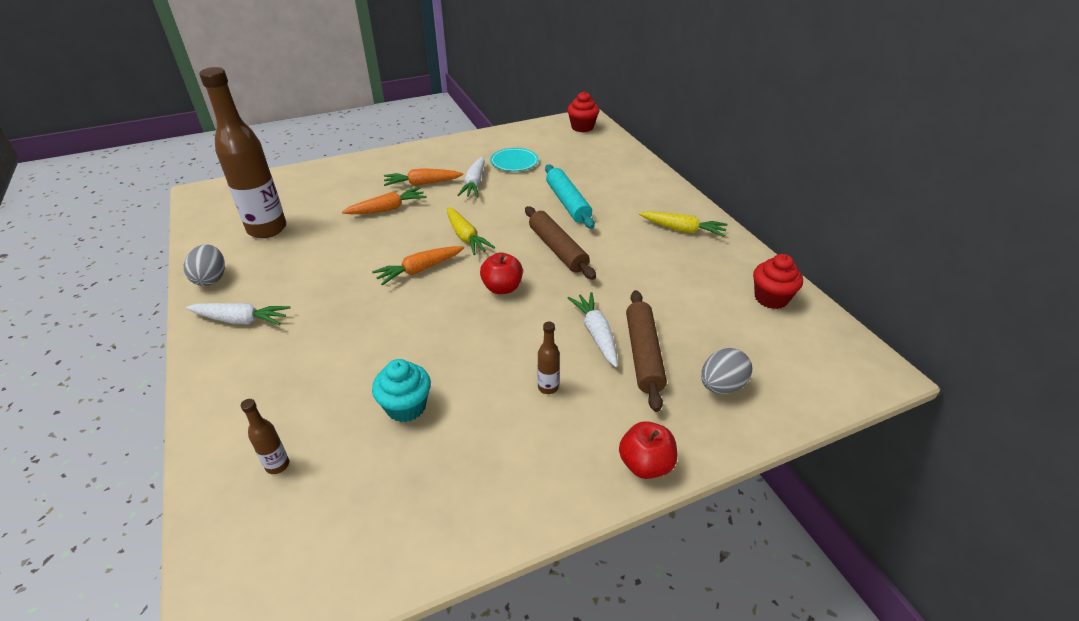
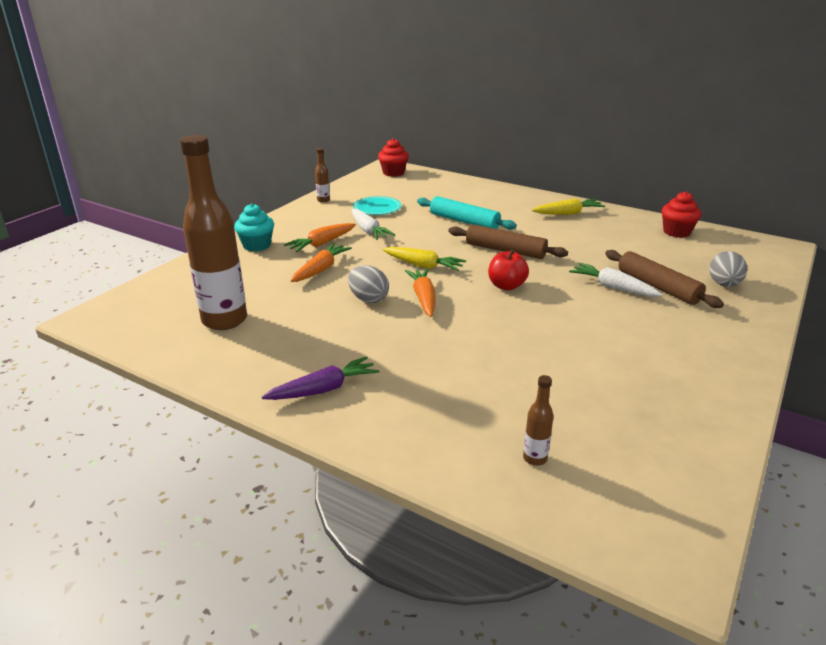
camera: 35 degrees left, 10 degrees down
(211, 279) = (234, 374): grey egg -> grey egg (368, 299)
(241, 320) = (324, 389): white carrot -> purple carrot
(406, 407) = (564, 380): turquoise cupcake -> turquoise cupcake (257, 245)
(419, 270) = (423, 298): orange carrot -> orange carrot turned 150 degrees clockwise
(548, 387) = (634, 327): brown bottle -> brown bottle (323, 200)
(645, 464) = (751, 339): red apple -> none

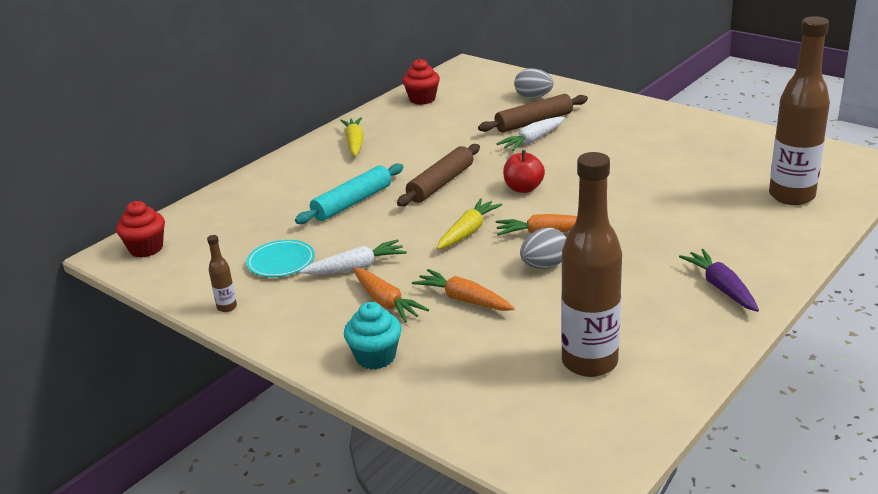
camera: 80 degrees left, 0 degrees up
(535, 458) = (791, 196): brown bottle -> brown bottle, size x2.48

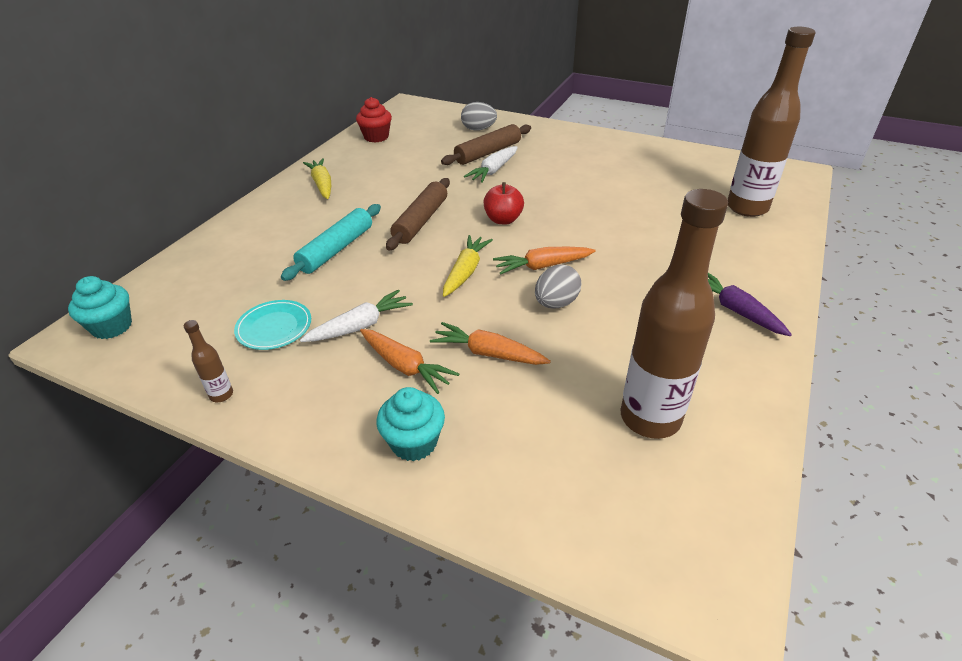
camera: 15 degrees left, 10 degrees up
(146, 248) = (112, 327): red cupcake -> turquoise cupcake

